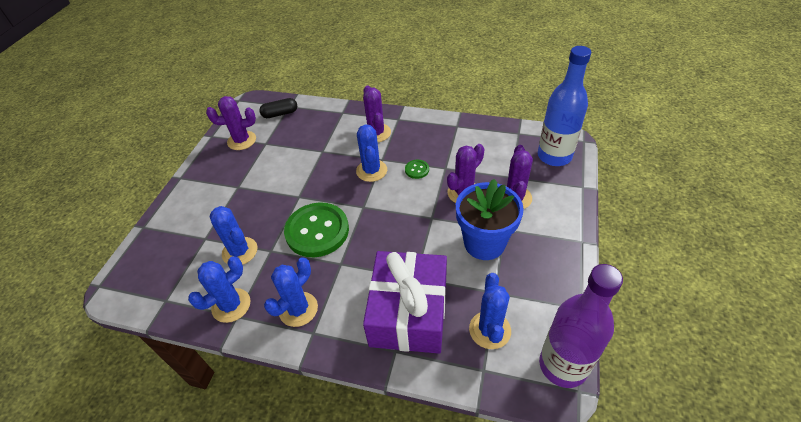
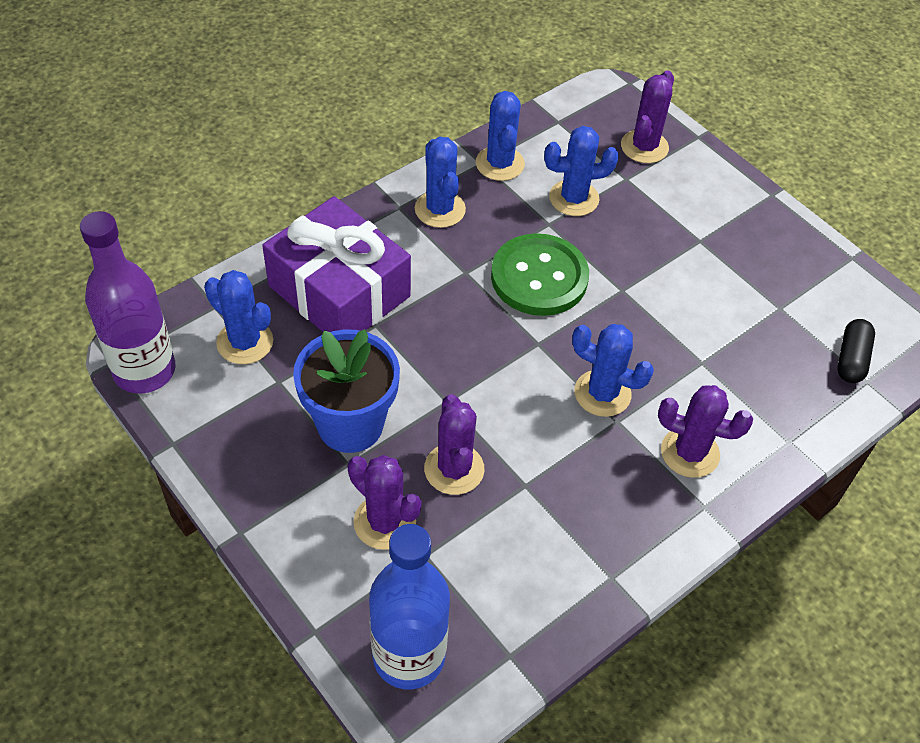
camera: 120 degrees right, 5 degrees up
(242, 140) = (810, 285): purple cactus -> purple cactus (644, 147)
(417, 170) = (554, 447): green button -> none

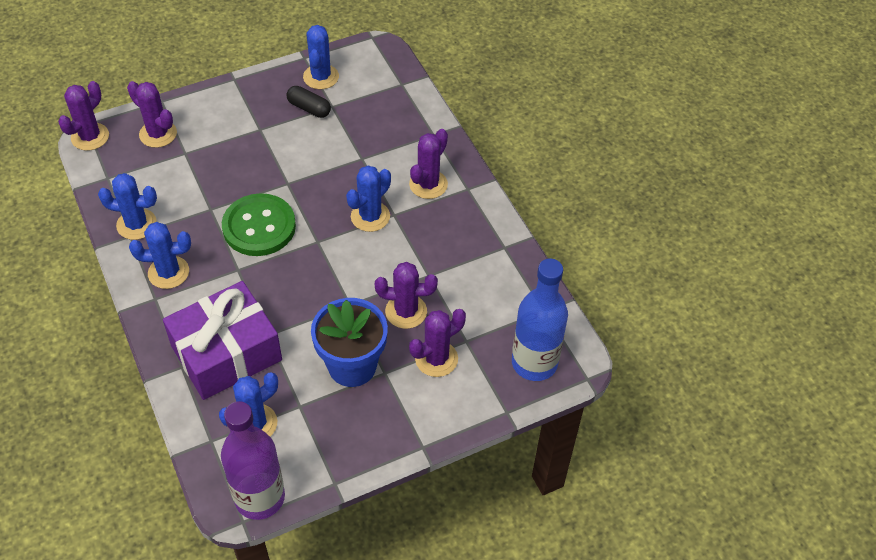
camera: 75 degrees left, 0 degrees up
(574, 198) = (192, 188): blue cactus -> blue cactus (321, 77)
(612, 91) = (90, 137): none -> purple cactus
(851, 359) = (383, 85): black capsule -> black capsule (309, 108)

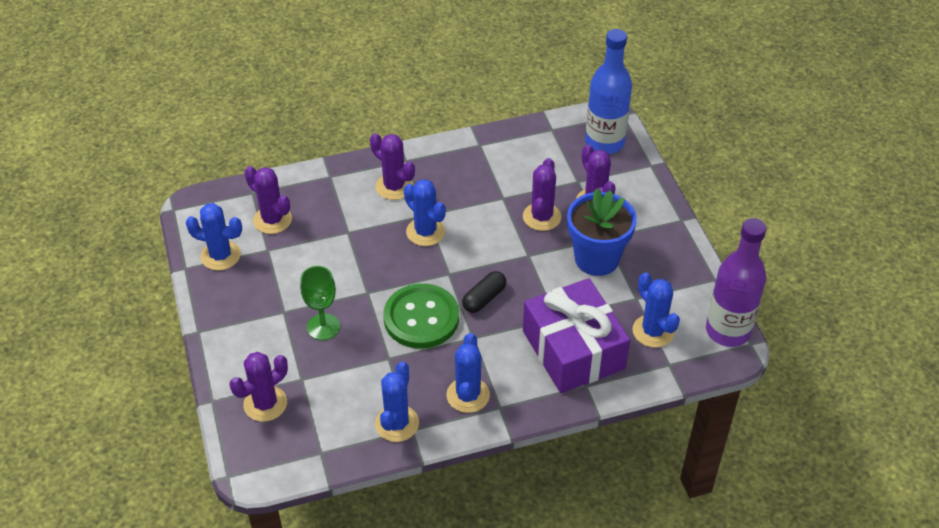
camera: 80 degrees left, 5 degrees down
(90, 137) = (251, 471): purple cactus -> purple cactus (272, 220)
(244, 158) = (323, 327): none -> green goblet
(309, 108) = (265, 268): black capsule -> black capsule (484, 298)

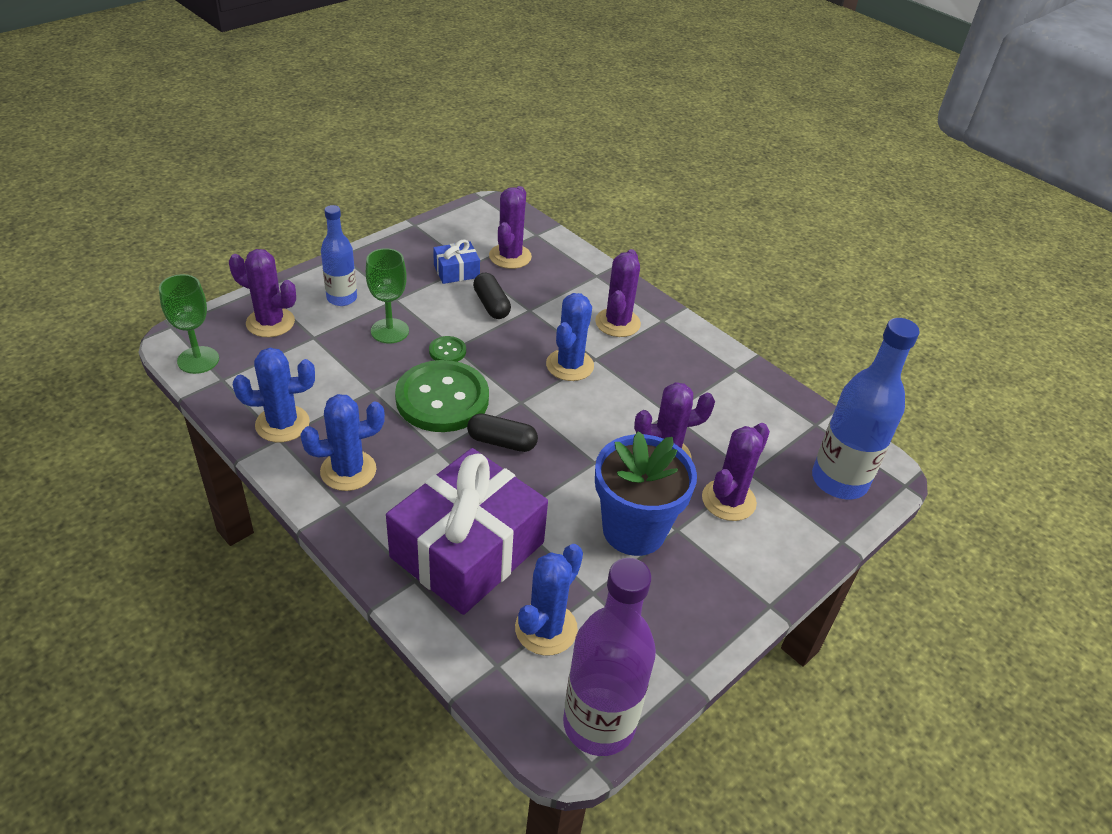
camera: 60 degrees right, 5 degrees down
(220, 255) = (442, 240): blue cactus -> none
(261, 347) = (342, 298): none -> blue bottle
(271, 260) = (456, 271): none -> blue gift
(287, 464) = (198, 360): none -> green goblet
(328, 253) = (491, 305): none -> black capsule
(369, 298) = (447, 351): none -> green button

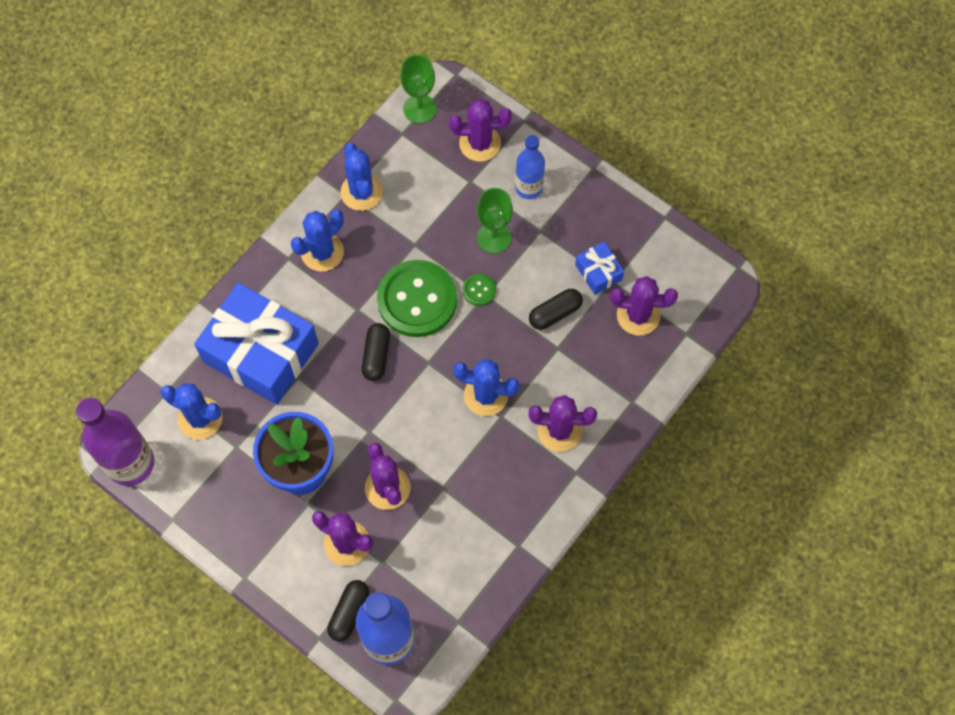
camera: 85 degrees right, 25 degrees up
(270, 322) = (480, 143): purple cactus -> purple cactus turned 75 degrees clockwise
(348, 471) = (322, 252): blue cactus -> blue cactus turned 75 degrees clockwise
(467, 550) = (261, 353): purple gift -> blue gift
(810, 510) = (349, 613): none -> black capsule

